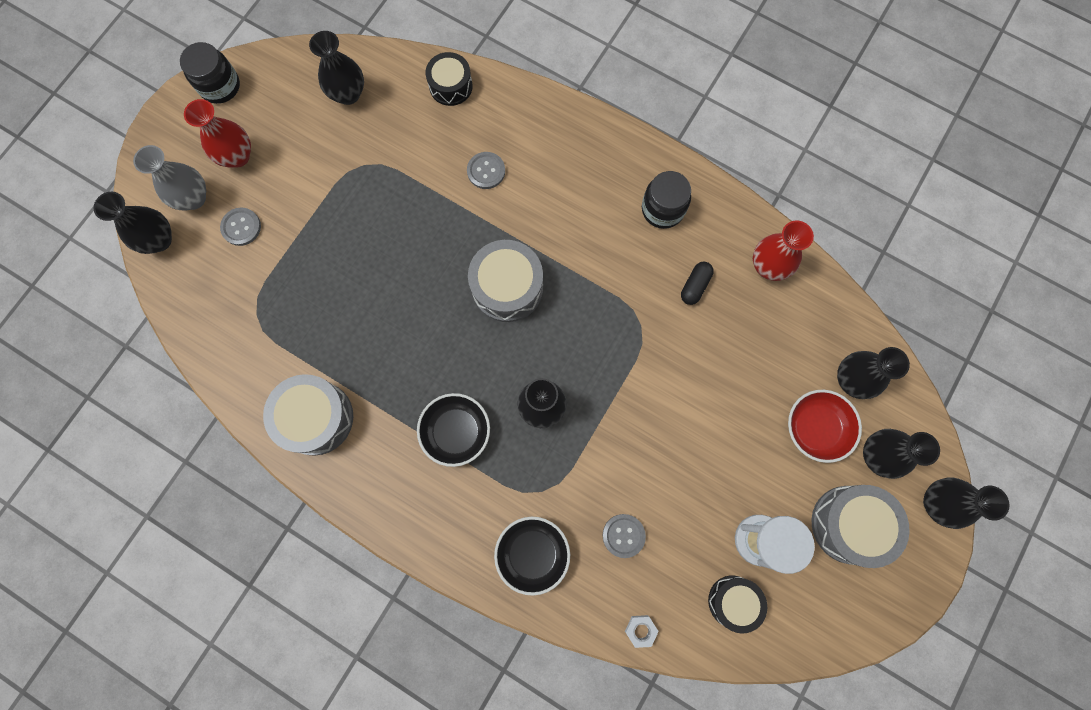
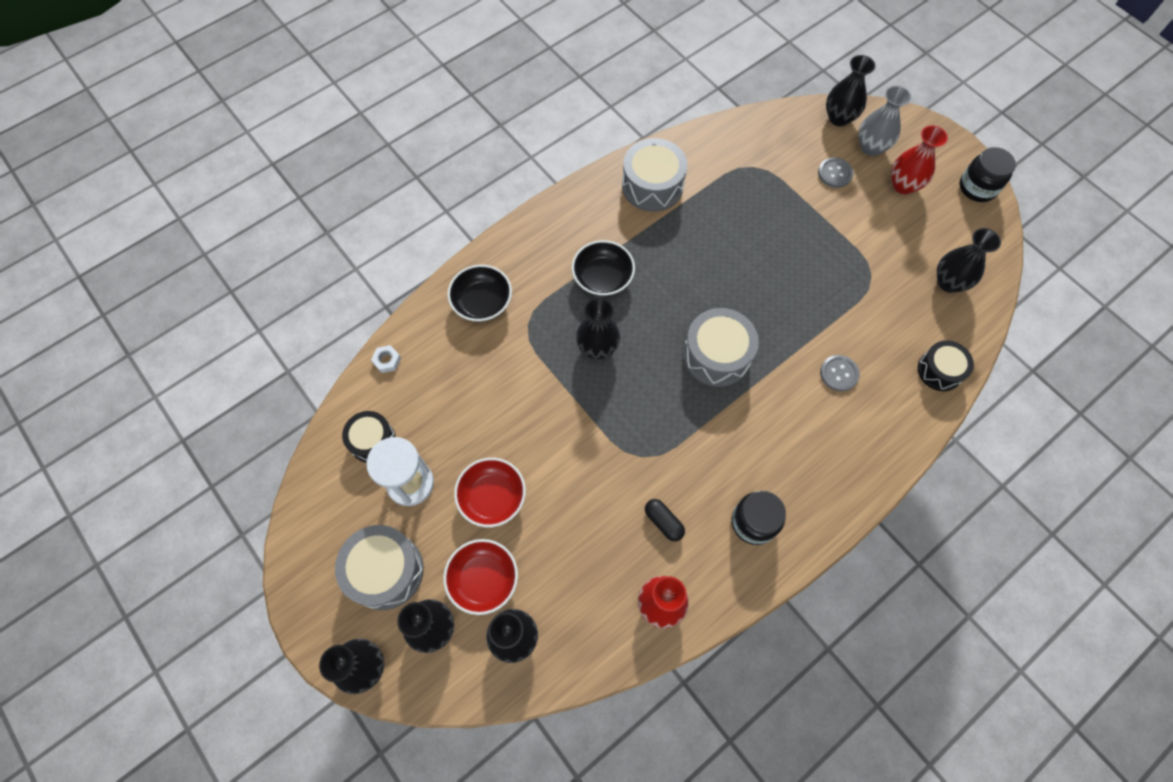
camera: 110 degrees right, 10 degrees down
(623, 535) = (465, 374): grey button -> none
(738, 451) = (492, 497): none -> red bowl

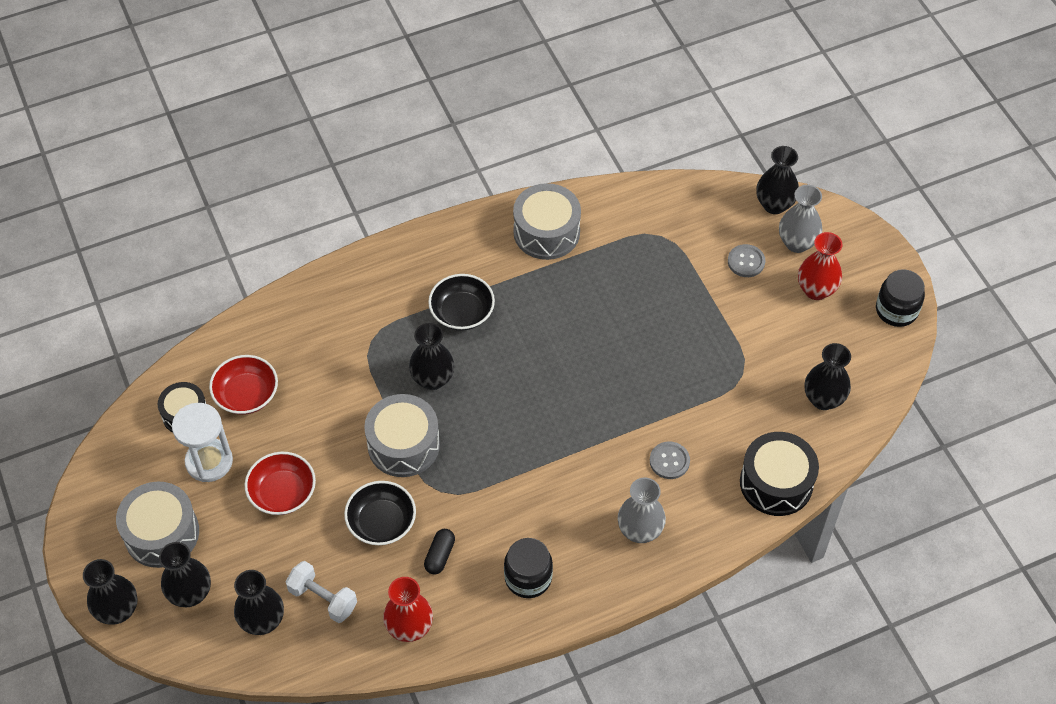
camera: 15 degrees right, 10 degrees down
(387, 360) = (222, 343): white nut -> none
(482, 302) = (333, 309): black bowl -> black bowl (381, 522)
(483, 579) = (250, 563): red bowl -> red bowl (246, 395)
(566, 597) = (323, 599): none -> white dumbbell
(663, 522) = (440, 555): black capsule -> black capsule turned 45 degrees clockwise
(716, 355) = (550, 414): grey drum -> grey drum (403, 445)
(838, 448) = (640, 531): none -> grey vase
(939, 370) = (776, 483): black drum -> black drum, size x1.55

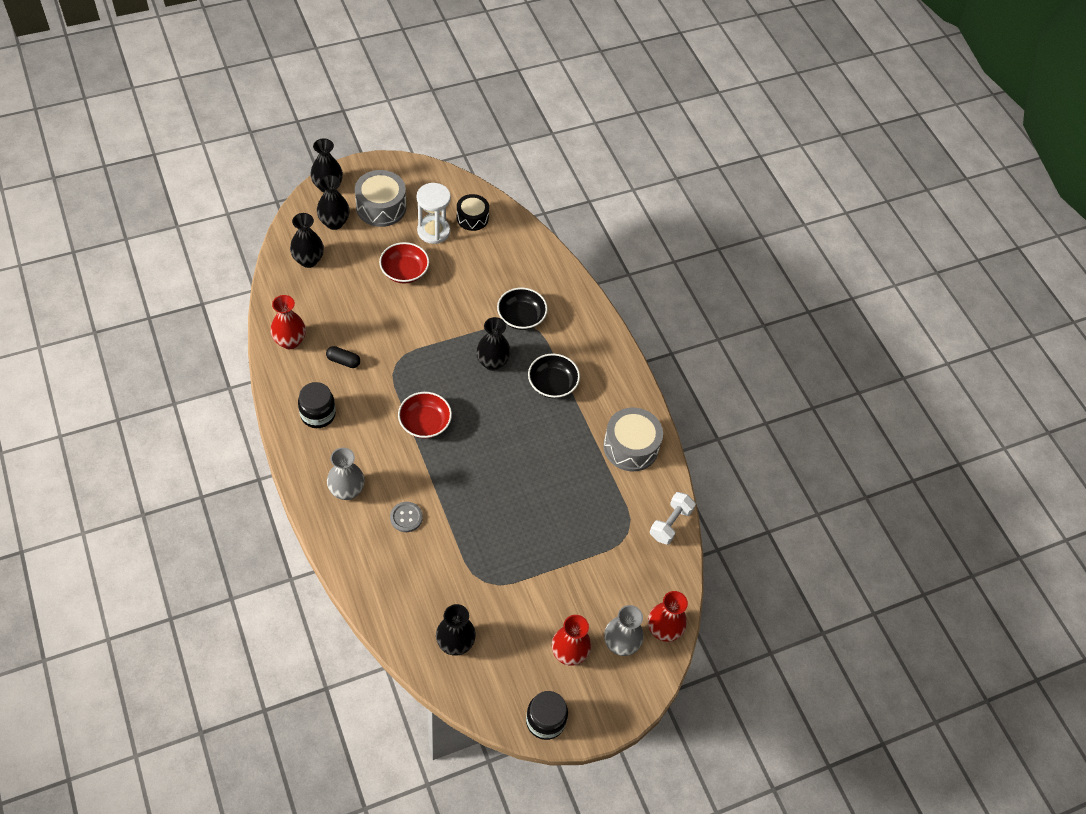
camera: 85 degrees right, 0 degrees up
(246, 395) = (486, 251): red bowl -> red bowl (425, 423)
(323, 599) = (320, 293): white dumbbell -> white dumbbell (670, 523)
(381, 522) = (374, 327): black bowl -> black bowl (521, 317)
(403, 445) = (437, 342): grey drum -> none
(746, 262) = (600, 598): grey button -> none
(774, 205) = (663, 630): black vase -> red vase
(776, 483) = (378, 595): black drum -> none

